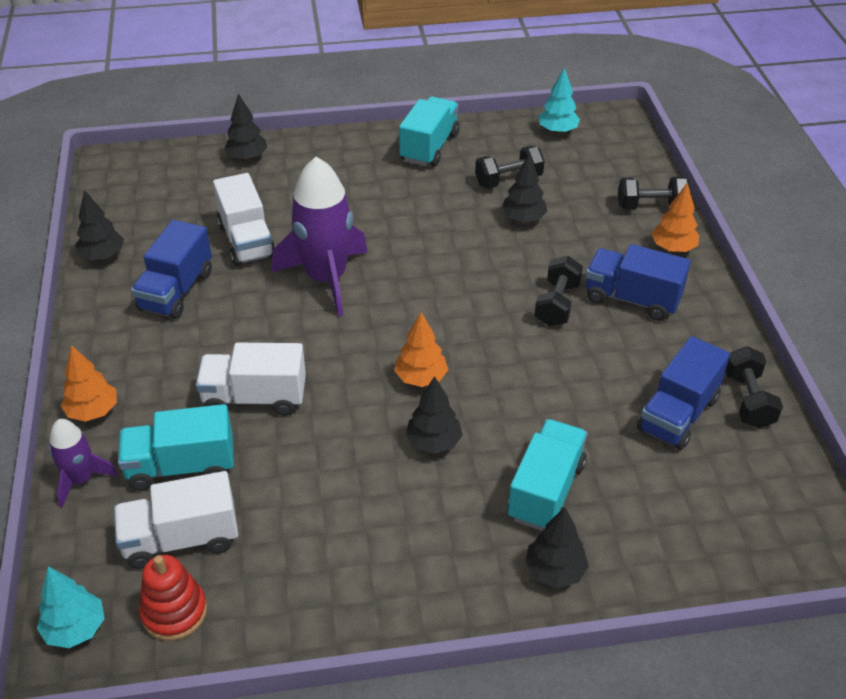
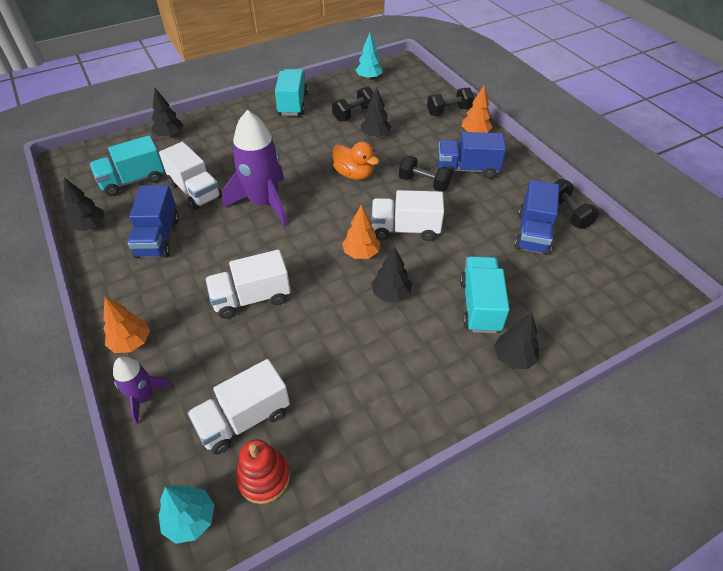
camera: 20 degrees left, 5 degrees up
(181, 467) = (219, 364): turquoise truck -> turquoise truck (133, 180)
(465, 268) = (354, 174): none -> orange duck
(497, 362) = (405, 229): none -> white truck
(557, 304) = (424, 183): black dumbbell -> black dumbbell turned 60 degrees counterclockwise

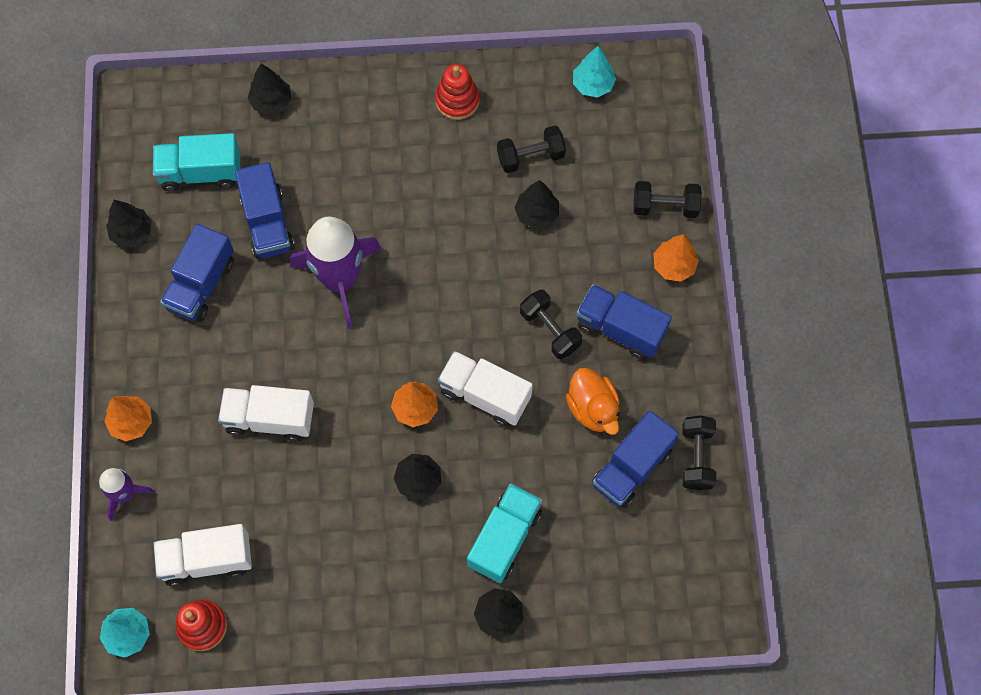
camera: 25 degrees right, 20 degrees up
(195, 191) = (268, 223): white truck -> blue truck
(293, 104) = (457, 100): turquoise truck -> red stacking toy
(354, 174) = (471, 276): orange duck -> orange duck (593, 408)

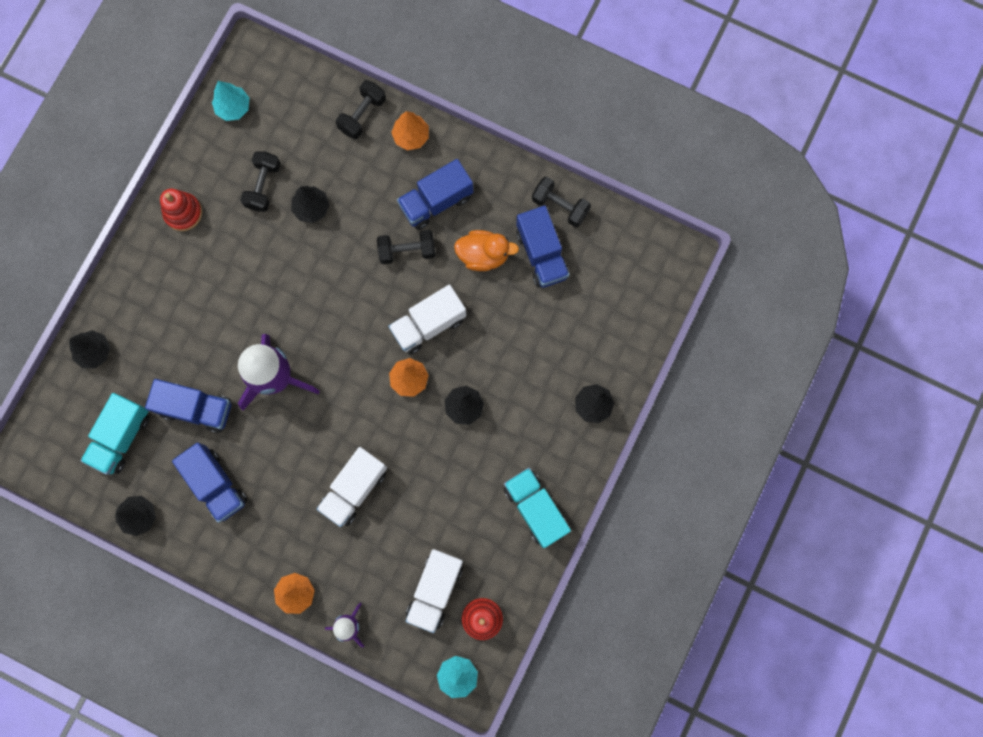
camera: 60 degrees left, 10 degrees up
(504, 538) = (541, 370): turquoise truck -> turquoise truck (535, 508)

